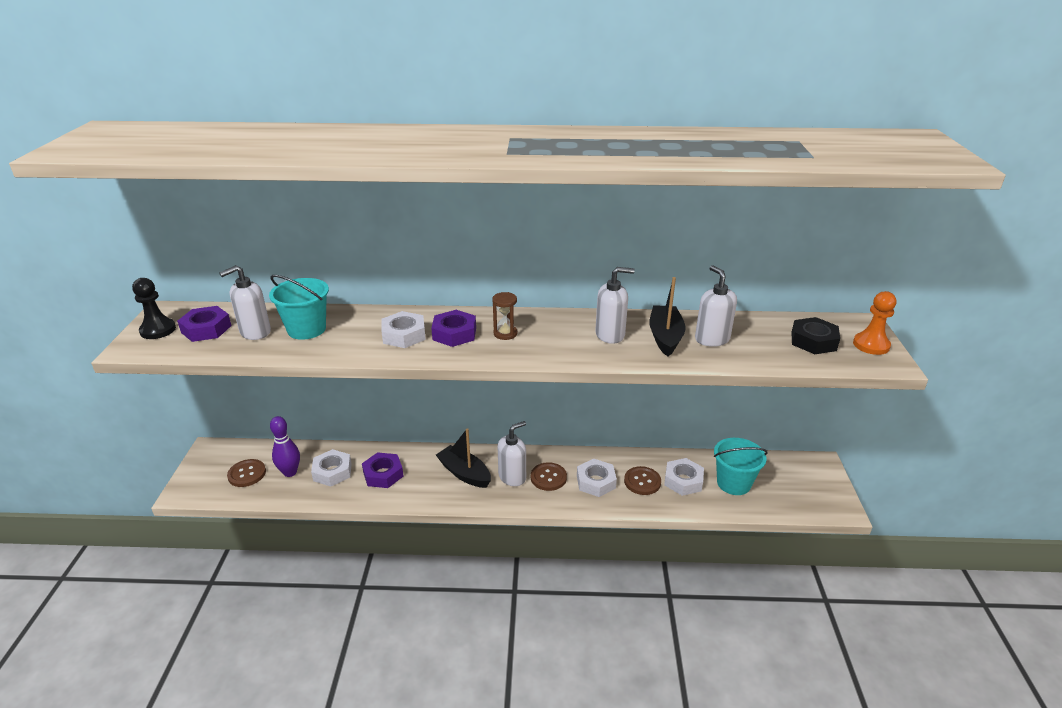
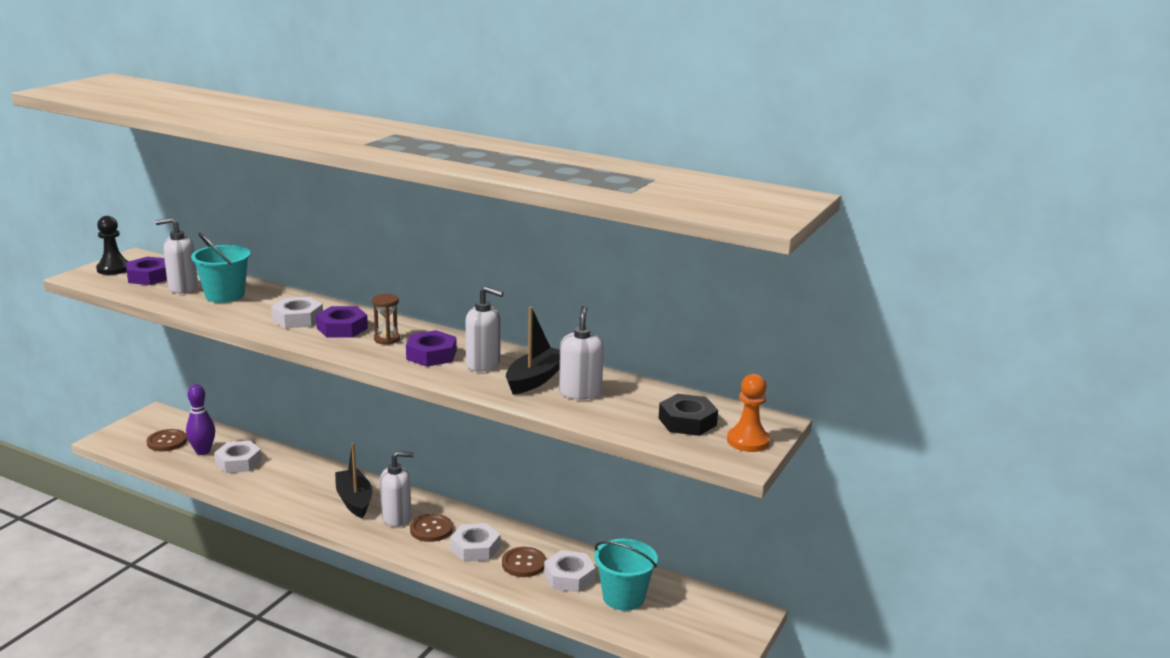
camera: 25 degrees right, 10 degrees down
(383, 474) = (280, 478): purple nut -> purple nut (431, 355)

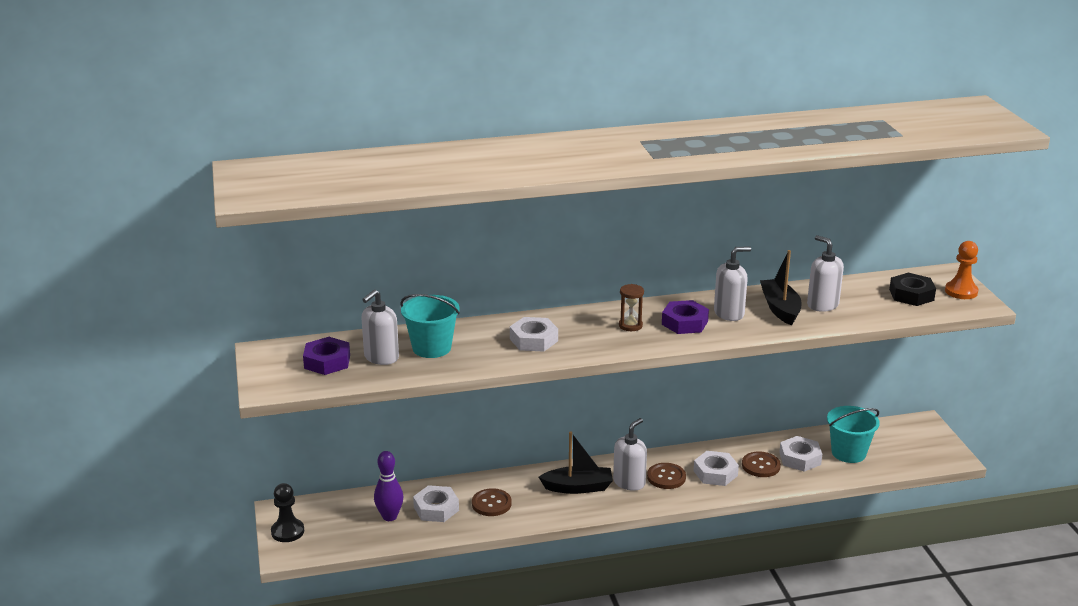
camera: 40 degrees left, 5 degrees up
(113, 269) = (276, 369): black pawn -> black pawn (287, 532)
(167, 442) = (342, 526): brown button -> brown button (491, 504)
(342, 328) = (581, 332): purple nut -> none
(354, 500) = (578, 487): black boat -> black boat turned 150 degrees clockwise

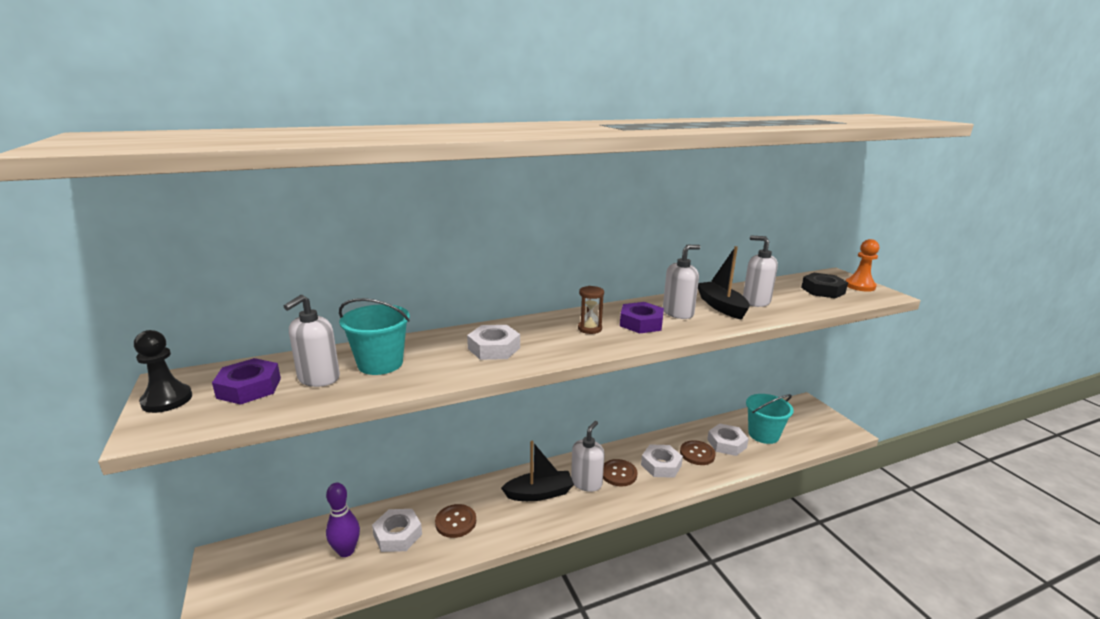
camera: 10 degrees left, 5 degrees down
(287, 532) = (223, 586): black pawn -> black pawn (167, 400)

